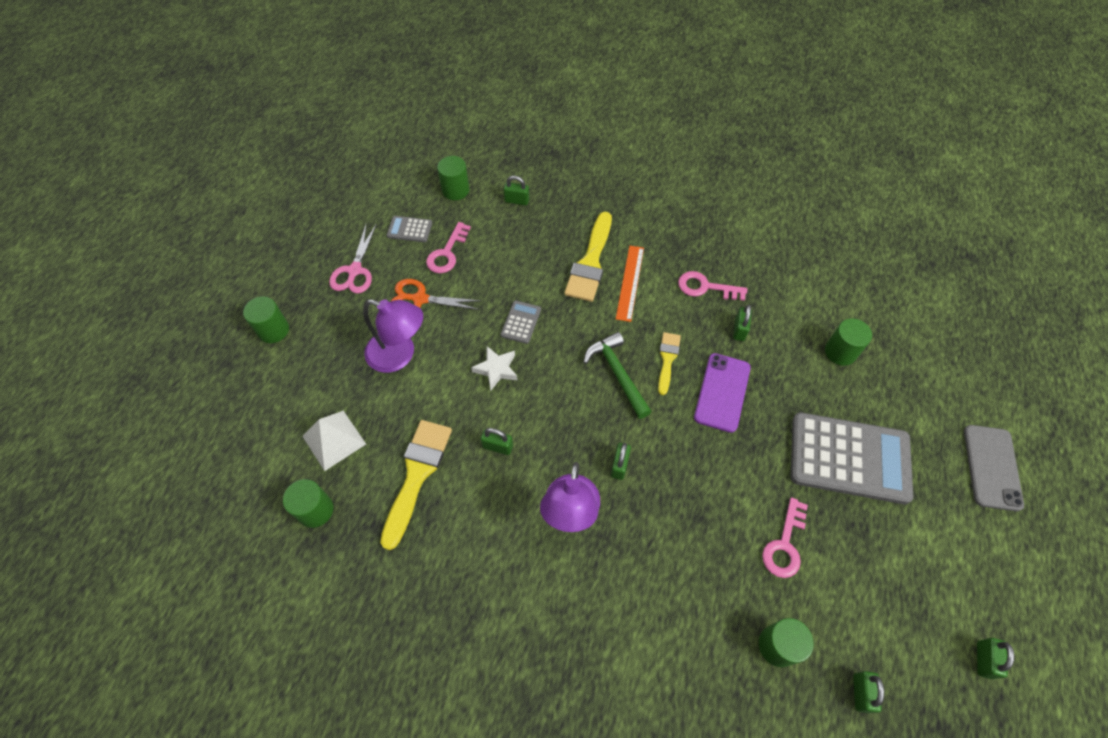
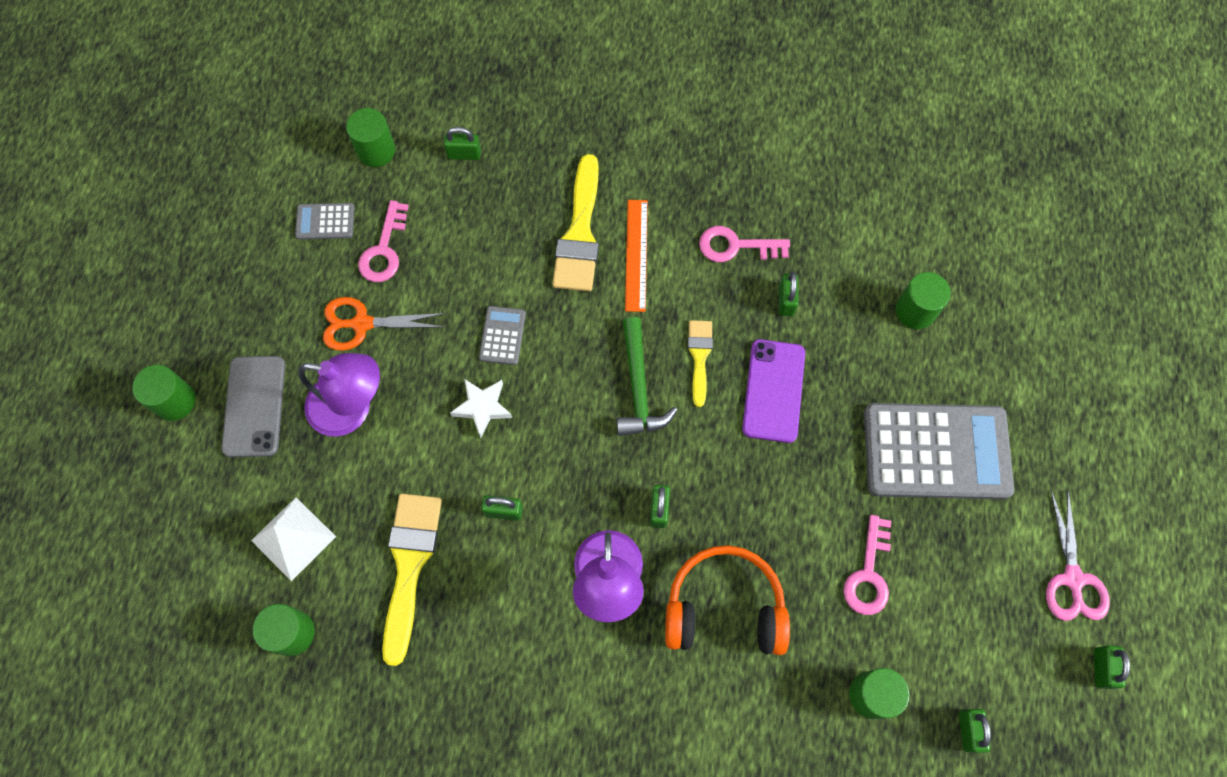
camera: 10 degrees left, 10 degrees up
(354, 271) = (264, 296): pink scissors -> pink scissors (1072, 579)
(617, 373) = (638, 387): green hammer -> green hammer turned 150 degrees counterclockwise
(661, 551) = (724, 608): none -> orange headphones
(991, 467) = (1105, 434): grey phone -> grey phone (254, 406)

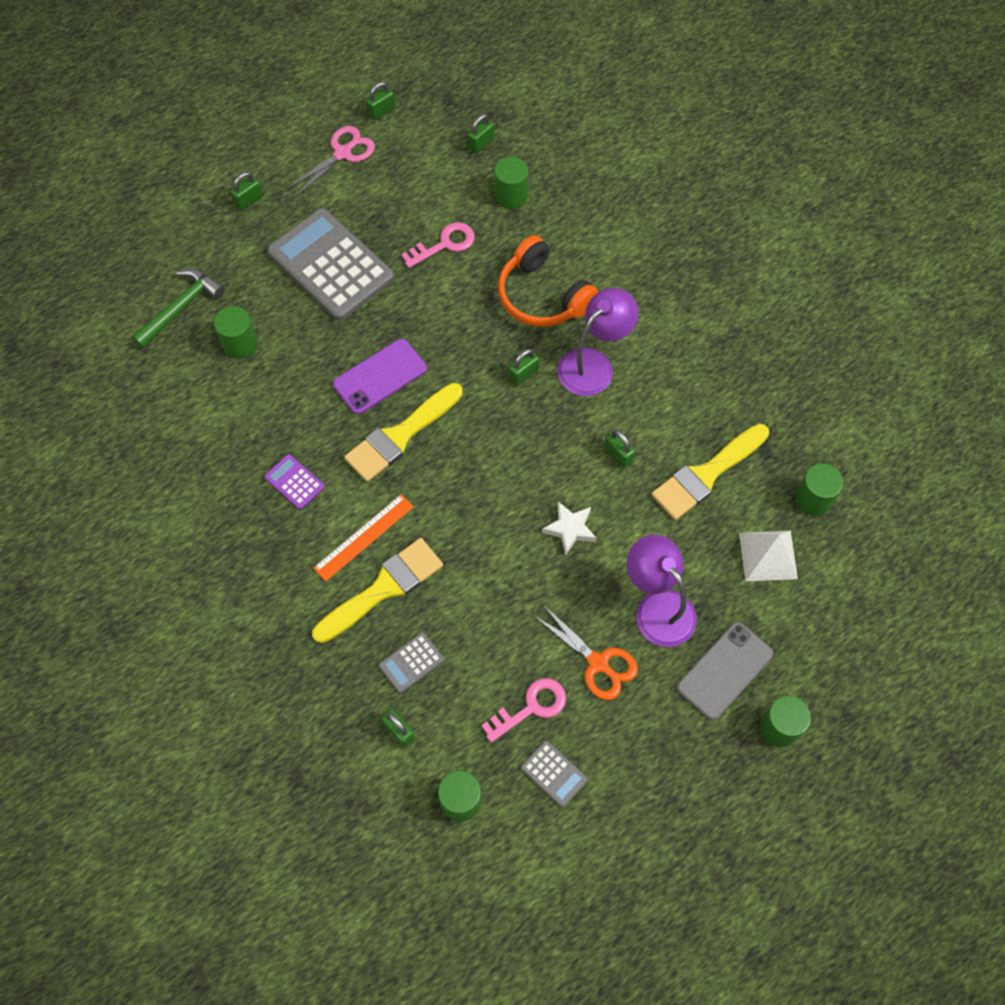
camera: 135 degrees left, 5 degrees down
(502, 335) = (510, 565): grey calculator -> grey calculator (411, 663)
(638, 387) = (458, 452): green hammer -> green hammer (181, 307)
(699, 357) = (400, 435): yellow brush -> yellow brush, size x1.74
(736, 246) = (294, 482): pink key -> purple calculator
(786, 300) = (307, 420): green padlock -> green padlock (249, 200)

